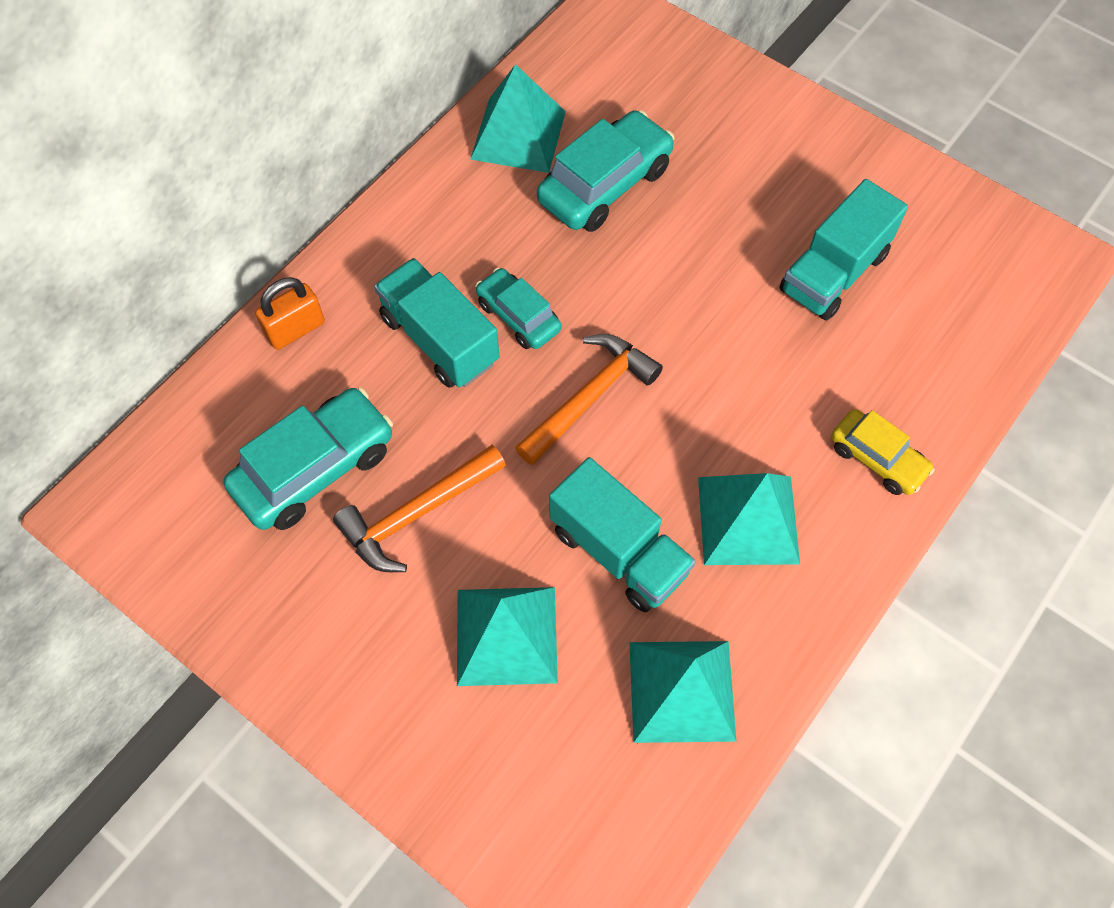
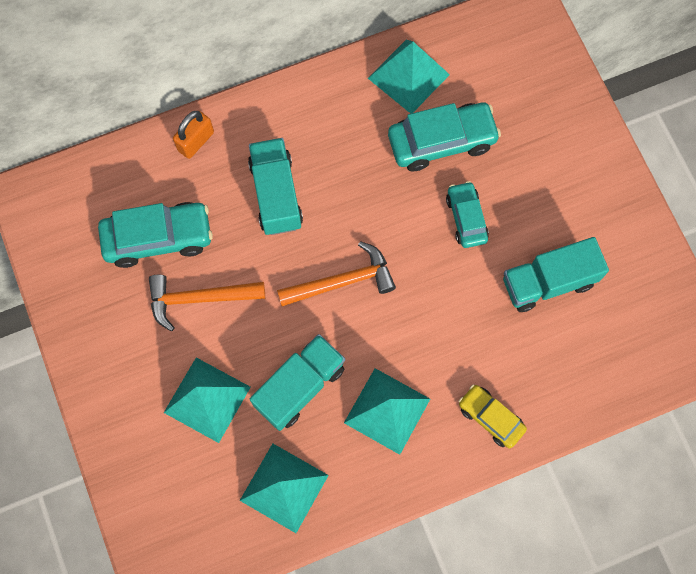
camera: 30 degrees right, 10 degrees up
(295, 329) = (196, 141): orange padlock -> orange padlock turned 45 degrees counterclockwise
(518, 316) = (332, 204): turquoise car -> turquoise car (466, 218)
(618, 551) = (300, 386): turquoise truck -> turquoise truck turned 120 degrees counterclockwise
(877, 459) = (490, 417): yellow car -> yellow car turned 150 degrees clockwise

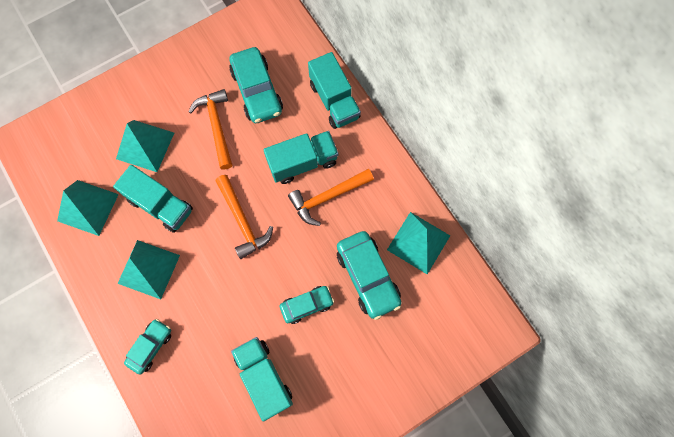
camera: 80 degrees right, 0 degrees up
(196, 141) = (334, 100): orange padlock -> turquoise truck
(330, 172) = (327, 197): none -> orange hammer
(490, 417) = (150, 347): yellow car -> turquoise car

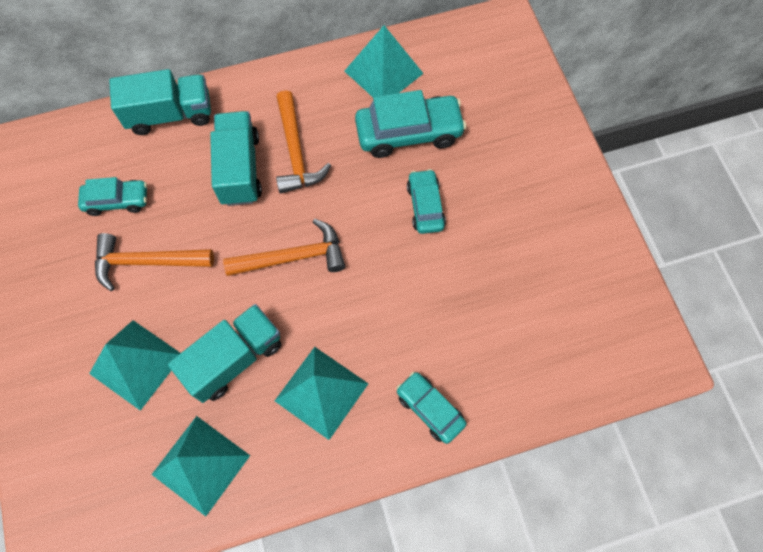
camera: 75 degrees left, 5 degrees down
(257, 91) = (117, 201): turquoise car -> turquoise car, size x0.61
(264, 378) = (502, 274): turquoise truck -> none

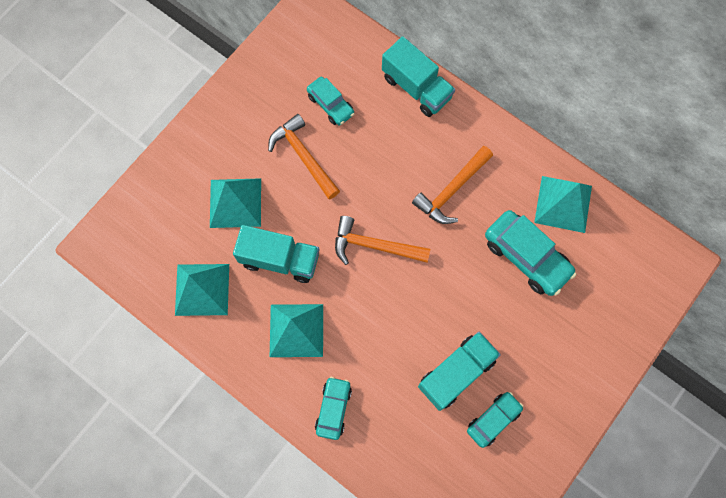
camera: 55 degrees right, 5 degrees up
(240, 169) = (411, 163): turquoise truck -> turquoise truck (456, 373)
(293, 257) = (374, 246): orange hammer -> orange hammer turned 150 degrees clockwise
(425, 206) = (477, 307): turquoise car -> turquoise car (493, 420)

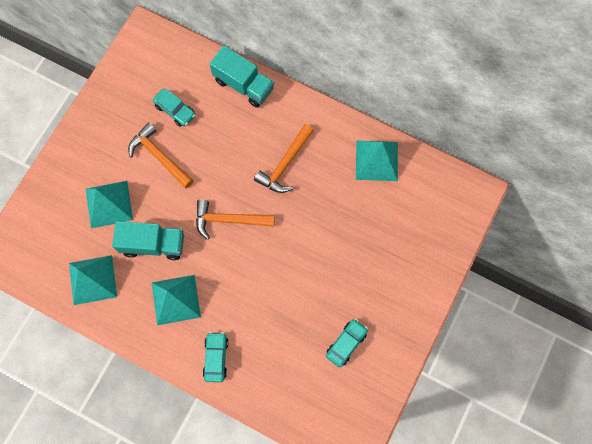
camera: 10 degrees left, 0 degrees up
(456, 373) = (311, 311): turquoise truck -> none
(526, 256) = (353, 208): turquoise car -> none

